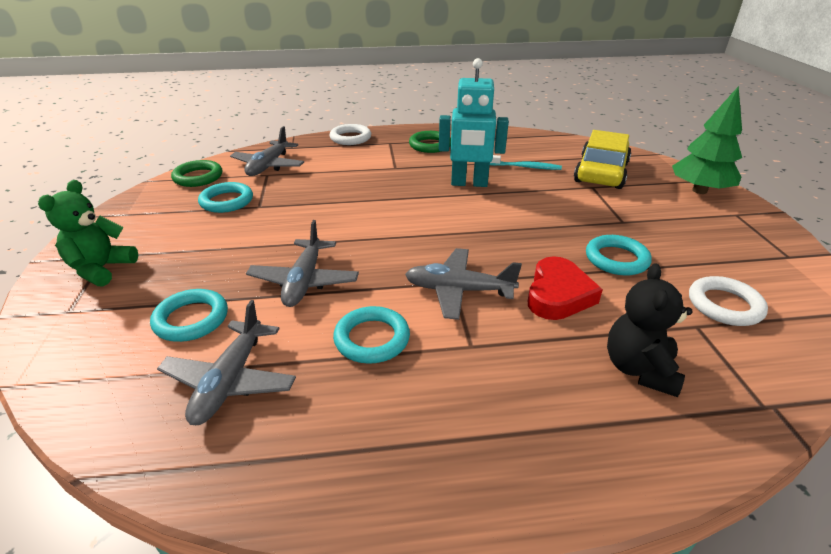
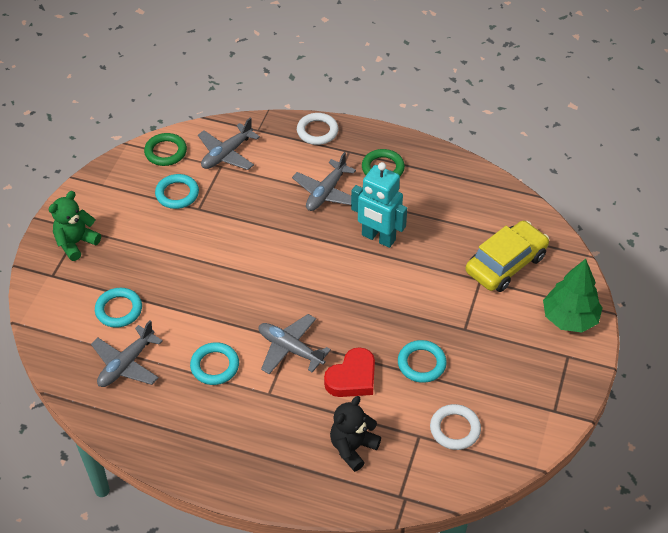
camera: 25 degrees right, 15 degrees up
(304, 281) = (197, 302): grey plane -> grey plane (326, 192)
(525, 167) = (444, 232): turquoise toothbrush -> none

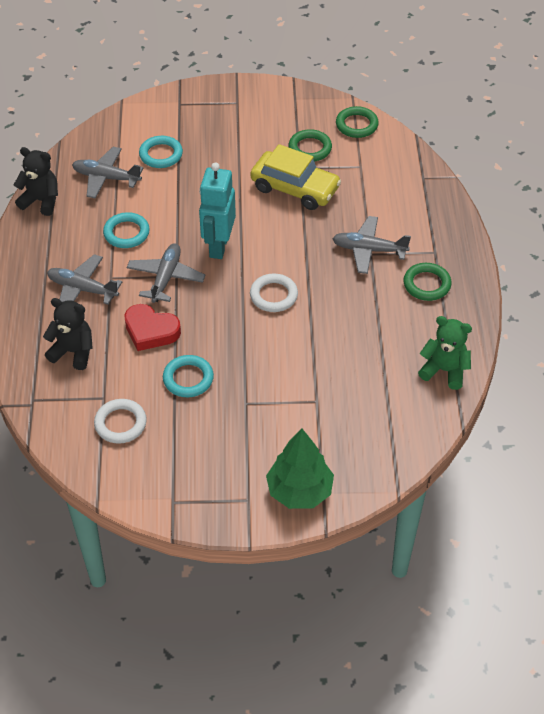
camera: 70 degrees right, 0 degrees up
(76, 243) = (221, 105): green teddy bear -> green teddy bear (444, 370)
(129, 430) = (41, 201): none -> black teddy bear
(177, 194) = (310, 148): turquoise ring -> green ring
(227, 154) = (378, 166): grey plane -> grey plane (82, 289)
(317, 131) = (448, 221): white ring -> white ring (273, 295)
(378, 238) = (330, 305): turquoise robot -> turquoise robot (218, 246)
(505, 264) = (348, 418): yellow car -> yellow car (295, 188)

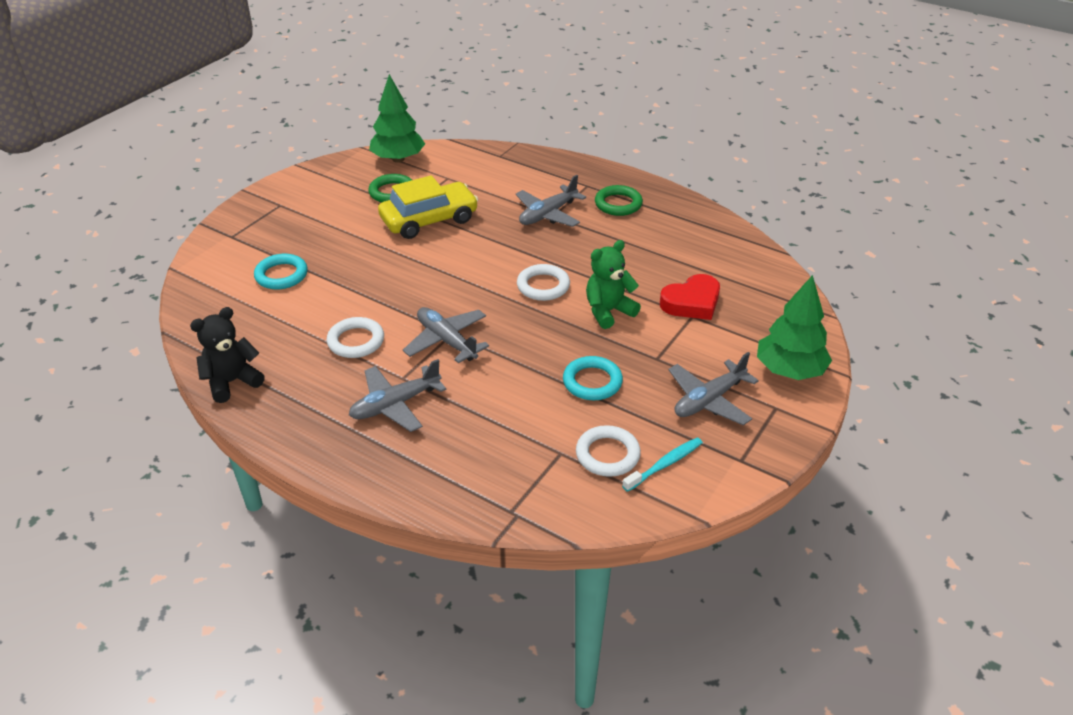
camera: 55 degrees left, 10 degrees down
(73, 352) = (475, 449): black teddy bear -> none
(106, 178) = (263, 322): grey plane -> grey plane (709, 400)
(126, 233) = (356, 341): turquoise ring -> white ring
(134, 459) = (664, 464): none -> turquoise toothbrush
(151, 331) = (505, 380): red heart -> red heart (692, 302)
(218, 246) = (445, 291): turquoise robot -> none
(356, 125) = (398, 159): green ring -> green tree
(444, 370) = (719, 236): green teddy bear -> green teddy bear (608, 311)

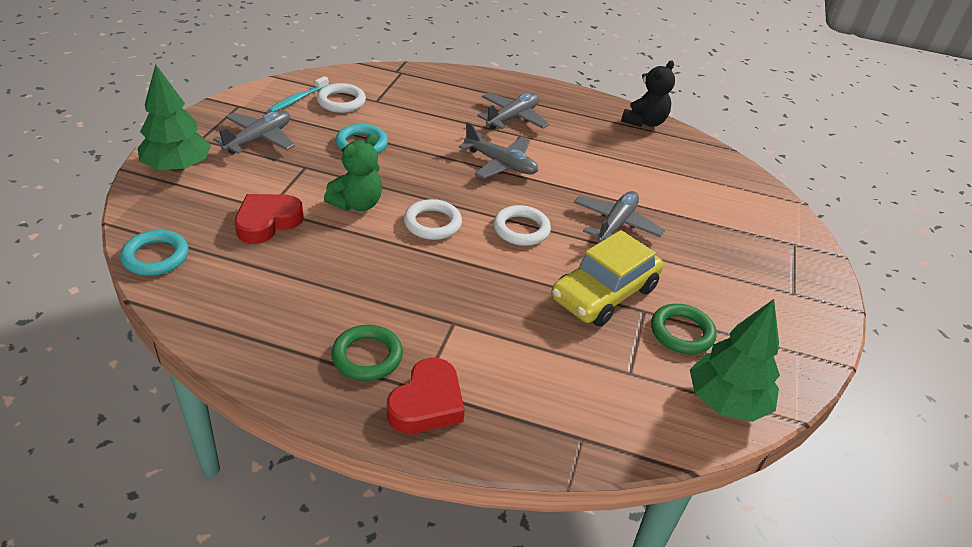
camera: 160 degrees right, 0 degrees up
(281, 275) = (698, 207): turquoise ring -> turquoise ring (156, 257)
(356, 341) = (577, 157): white ring -> white ring (521, 229)
(548, 214) = (460, 323): grey plane -> grey plane (615, 225)
(585, 179) = (427, 403): none -> red heart

